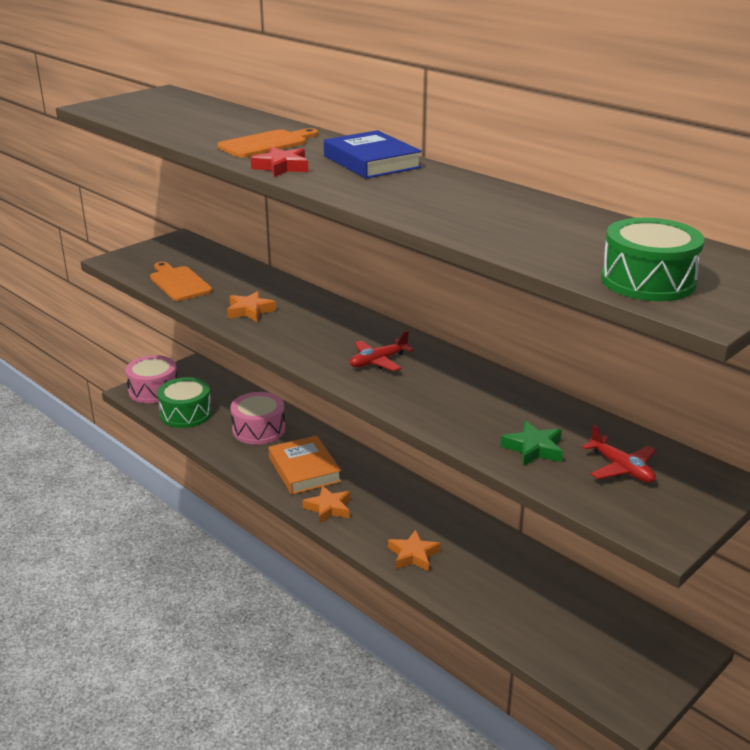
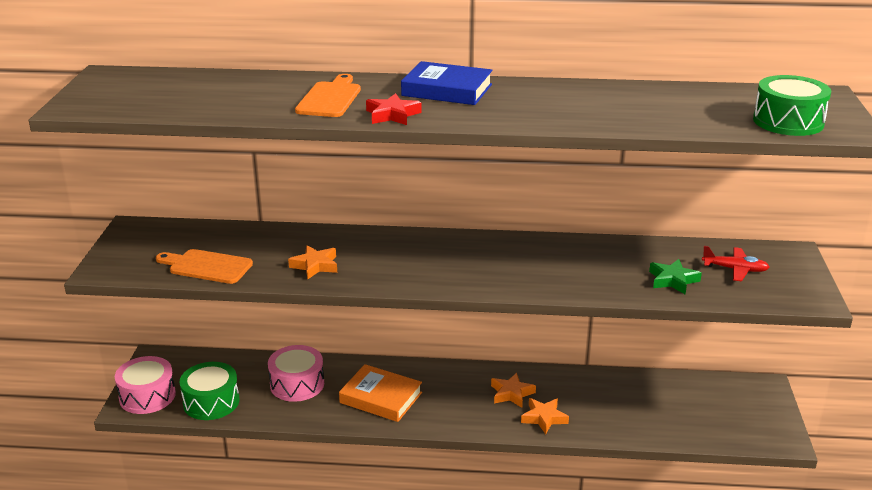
camera: 40 degrees left, 0 degrees up
(329, 508) = (440, 417): orange star -> orange star (511, 393)
(378, 361) = (482, 264): red plane -> none

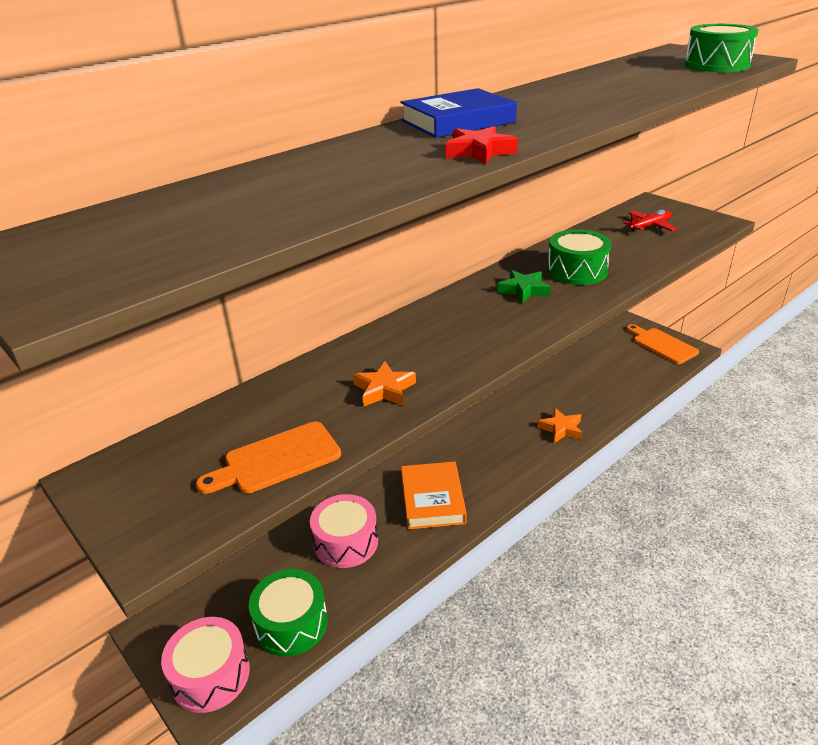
camera: 45 degrees left, 5 degrees up
(330, 98) = (378, 163): orange cutting board -> orange cutting board (662, 345)
(381, 397) = (432, 499): orange book -> orange book turned 75 degrees counterclockwise
(511, 393) = (513, 427): orange star -> none
(587, 268) = (577, 271): none -> green drum
(673, 280) = (637, 251): green star -> green star (523, 290)

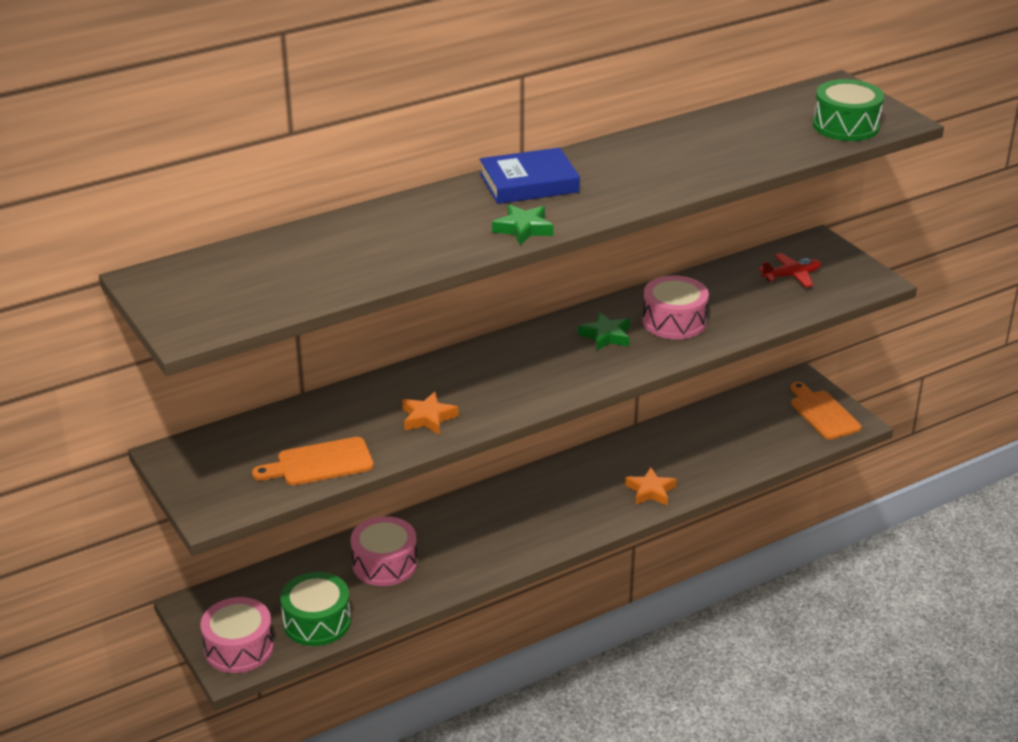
camera: 10 degrees right, 0 degrees up
(432, 499) = (483, 539): orange book -> none
(479, 152) = (523, 229): red star -> green star
(577, 271) = (674, 321): green drum -> pink drum

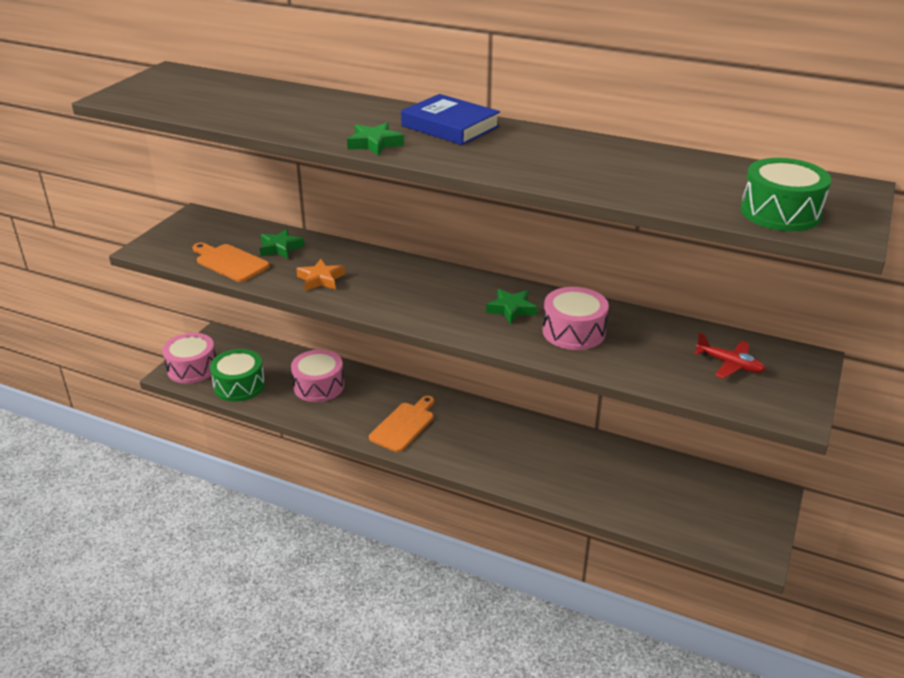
camera: 55 degrees right, 0 degrees up
(329, 421) = (280, 248): none -> green star
(651, 491) = (522, 471): orange star -> none
(822, 413) = (744, 528): orange cutting board -> orange cutting board (404, 425)

